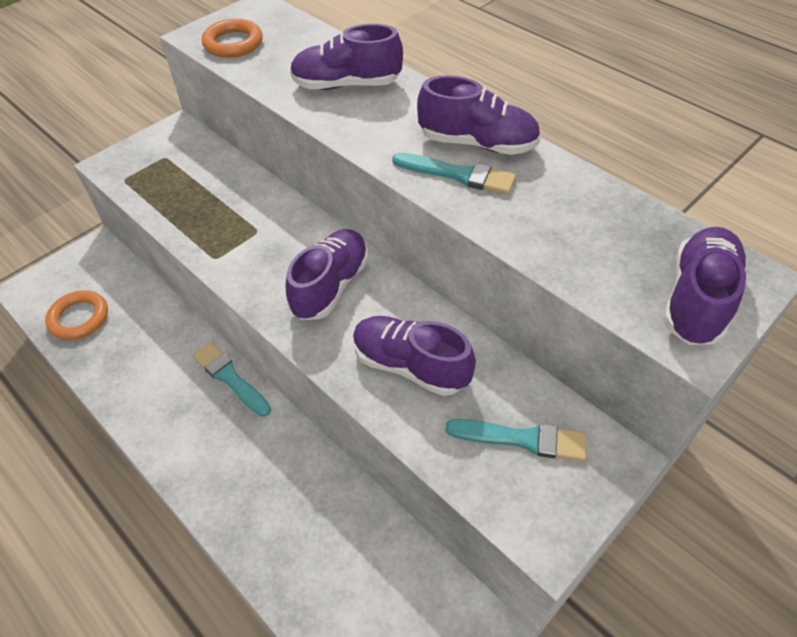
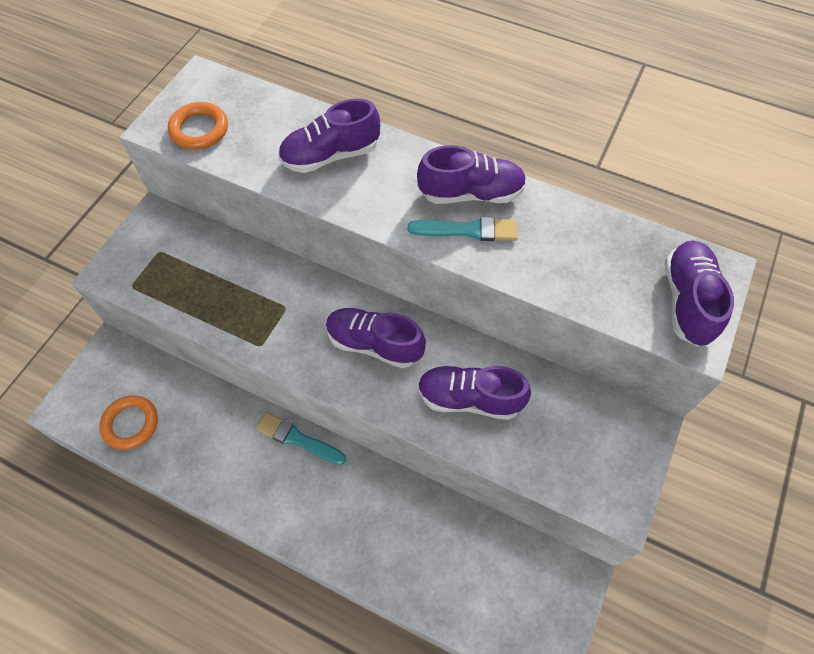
camera: 20 degrees left, 10 degrees up
(331, 286) = (374, 344): purple shoe -> purple shoe turned 75 degrees counterclockwise
(522, 439) = (576, 435): turquoise brush -> none

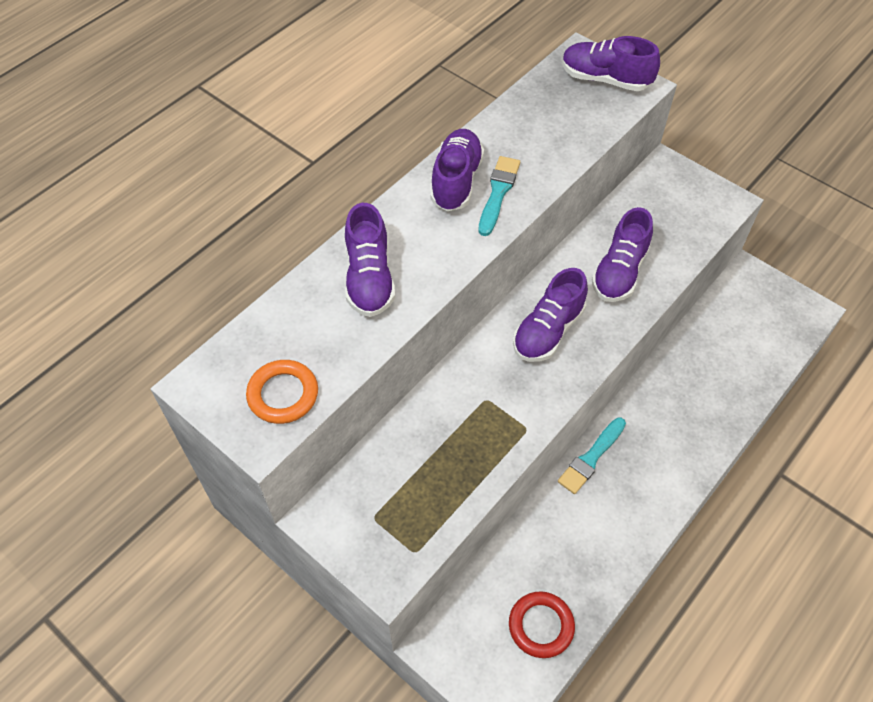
camera: 75 degrees left, 5 degrees down
(131, 424) = (541, 626): orange ring -> red ring

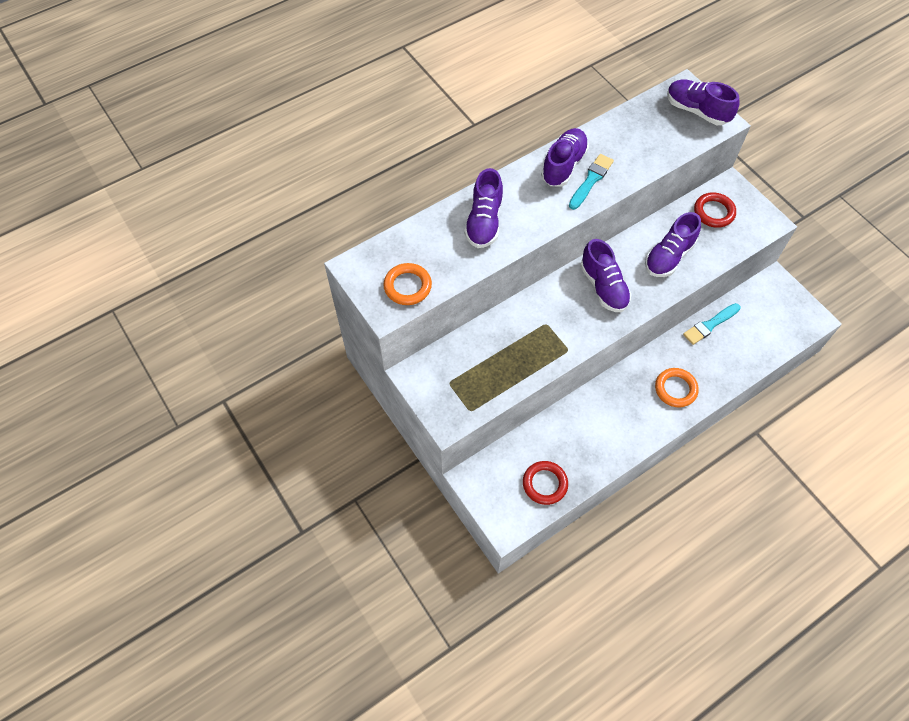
camera: 15 degrees right, 5 degrees up
(548, 331) = (603, 287): purple shoe -> purple shoe turned 75 degrees counterclockwise
(591, 458) = (613, 384): turquoise brush -> turquoise brush (710, 325)
(657, 203) = (714, 212): none -> red ring
(673, 444) = (675, 389): none -> orange ring

